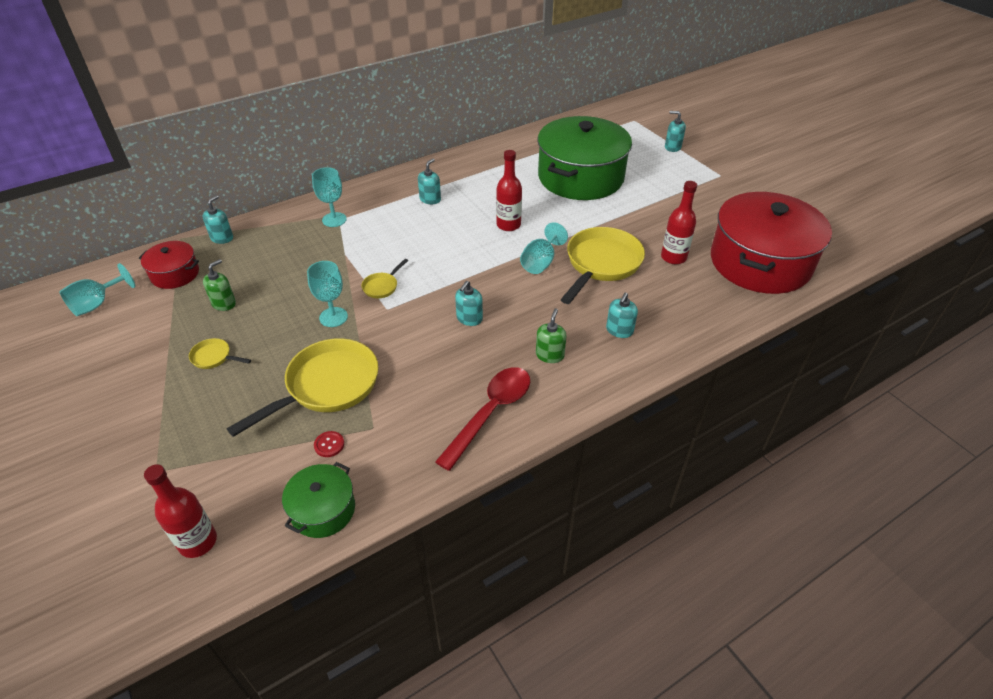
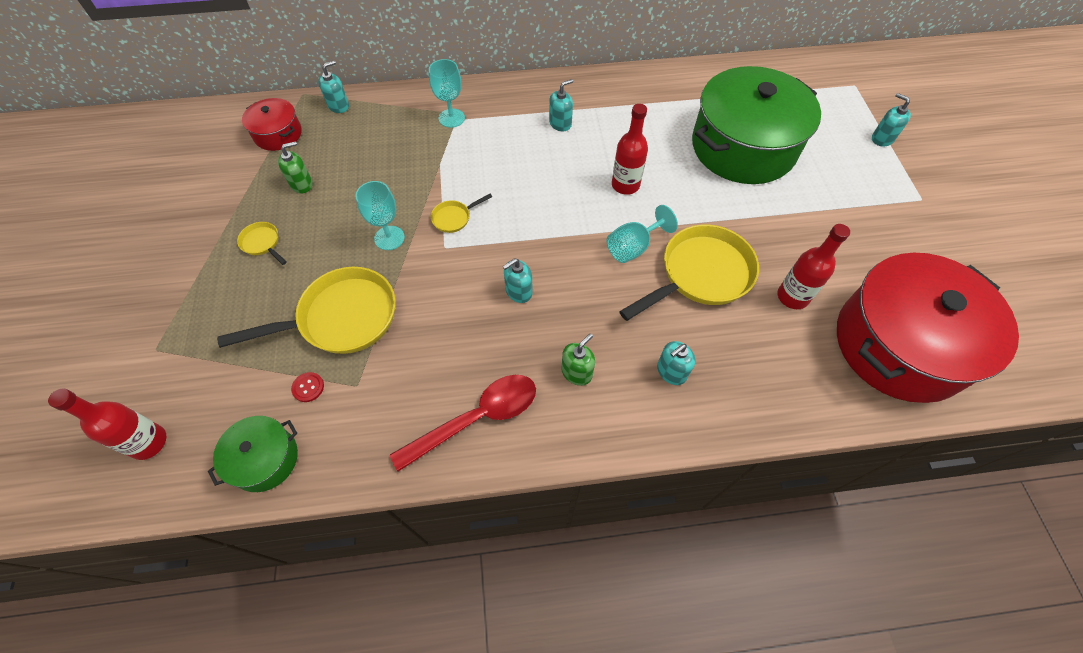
camera: 25 degrees right, 15 degrees up
(97, 304) = (199, 145): turquoise goblet -> none

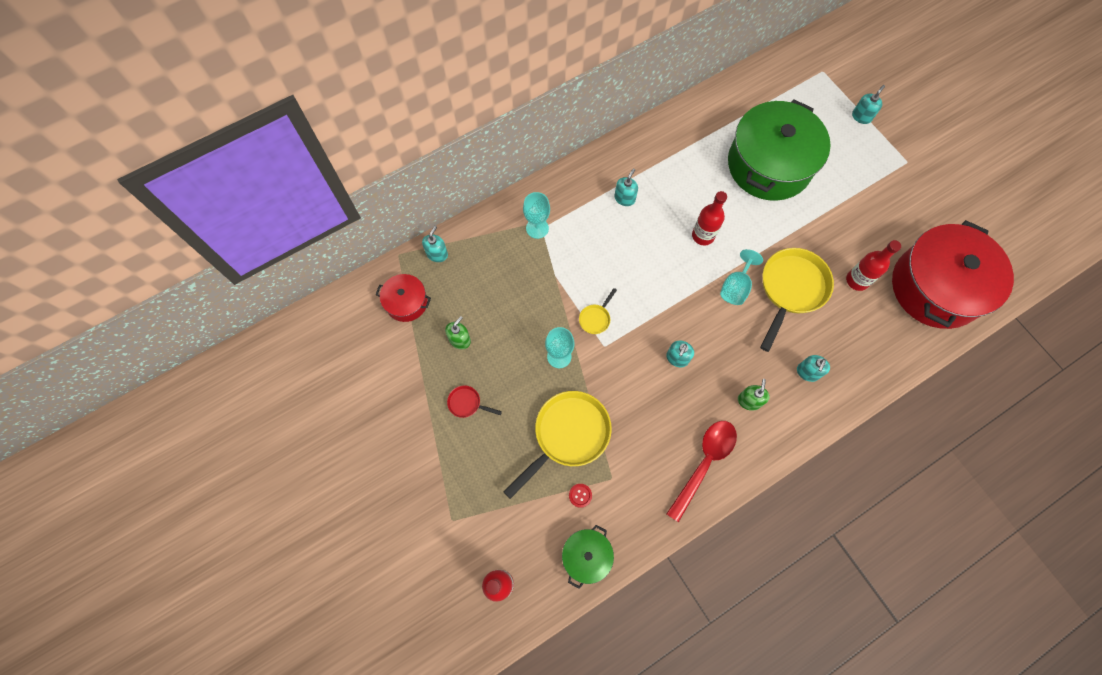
camera: 25 degrees left, 10 degrees up
(262, 243) = (467, 403): yellow pan -> red pan
(882, 138) = (861, 116): turquoise soap dispenser -> turquoise soap dispenser turned 105 degrees clockwise

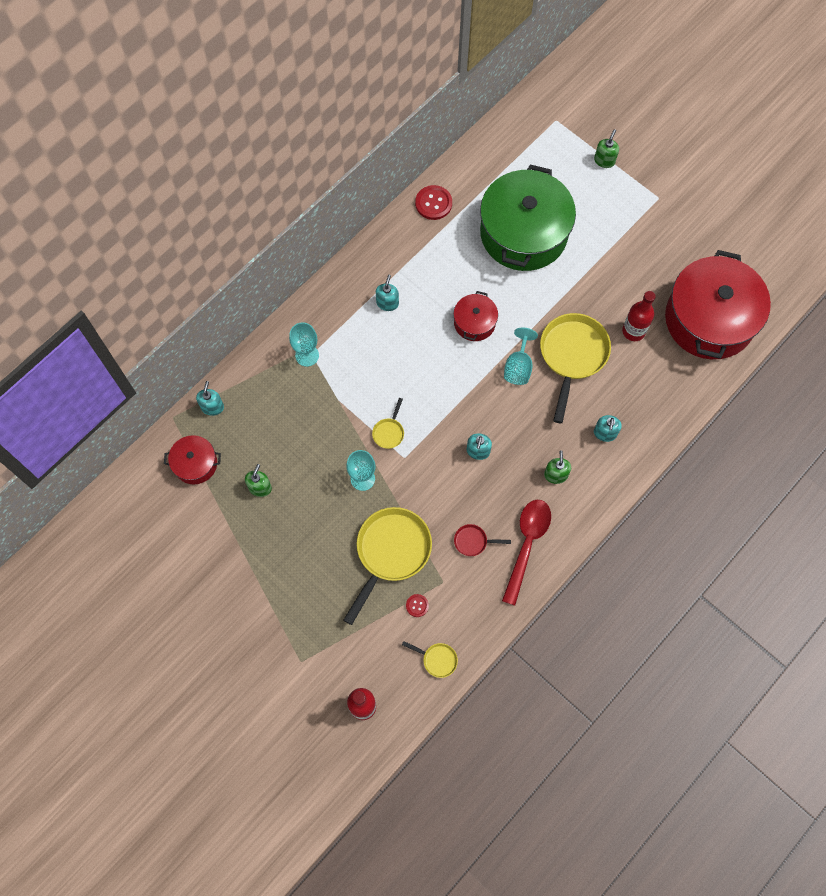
camera: 15 degrees left, 0 degrees up
(467, 403) = (284, 547): red pan -> red pan (473, 541)
(586, 556) = (437, 659): green pot -> yellow pan
(690, 119) = (433, 203): none -> red button
(703, 236) = (474, 322): red bottle -> red pot
(861, 116) = (604, 160): turquoise soap dispenser -> green soap dispenser

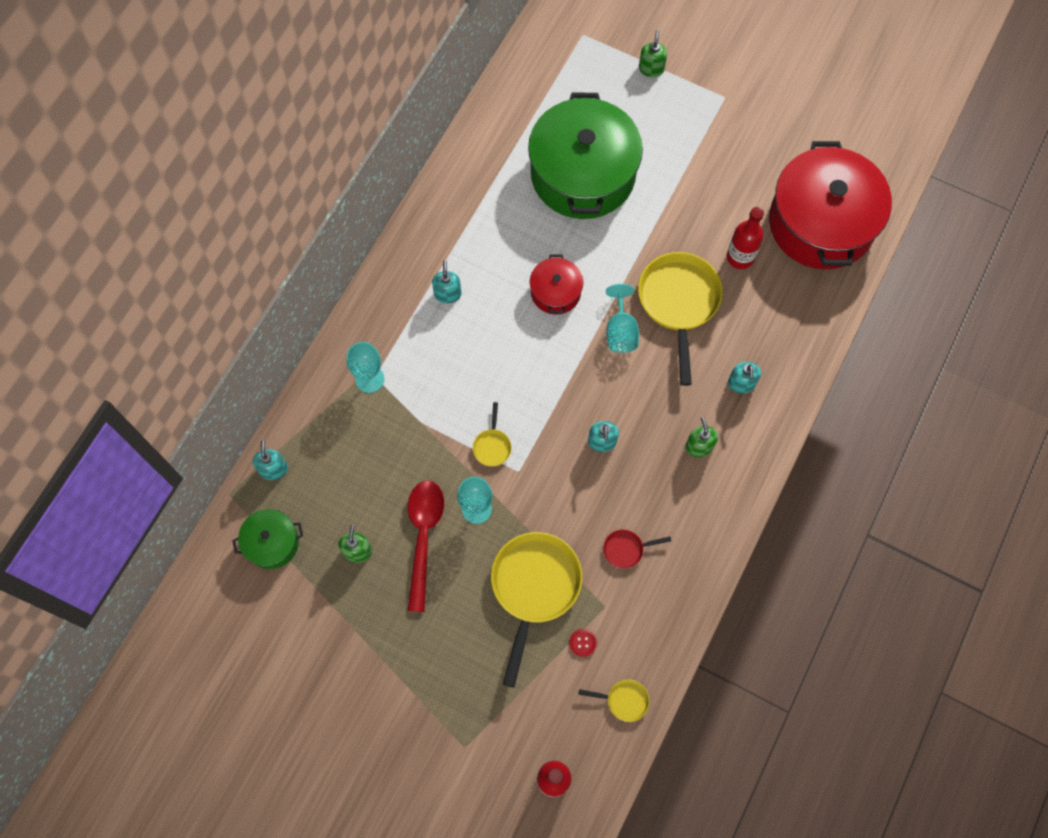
camera: 15 degrees left, 0 degrees up
(195, 464) = (272, 543): red pot -> green pot
(433, 203) = (469, 164): red button -> none
(526, 545) = (689, 537): red spoon -> red spoon (423, 537)

